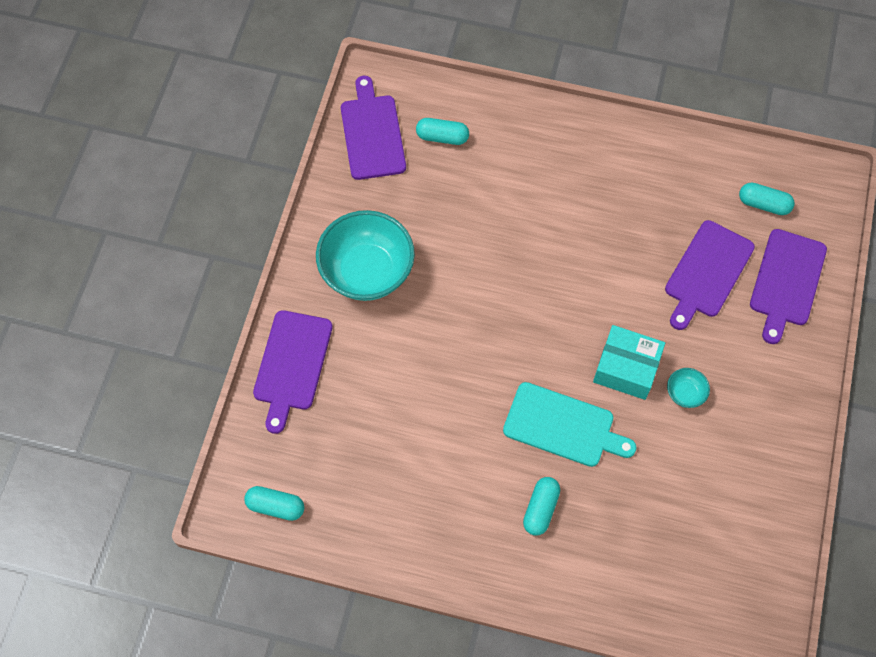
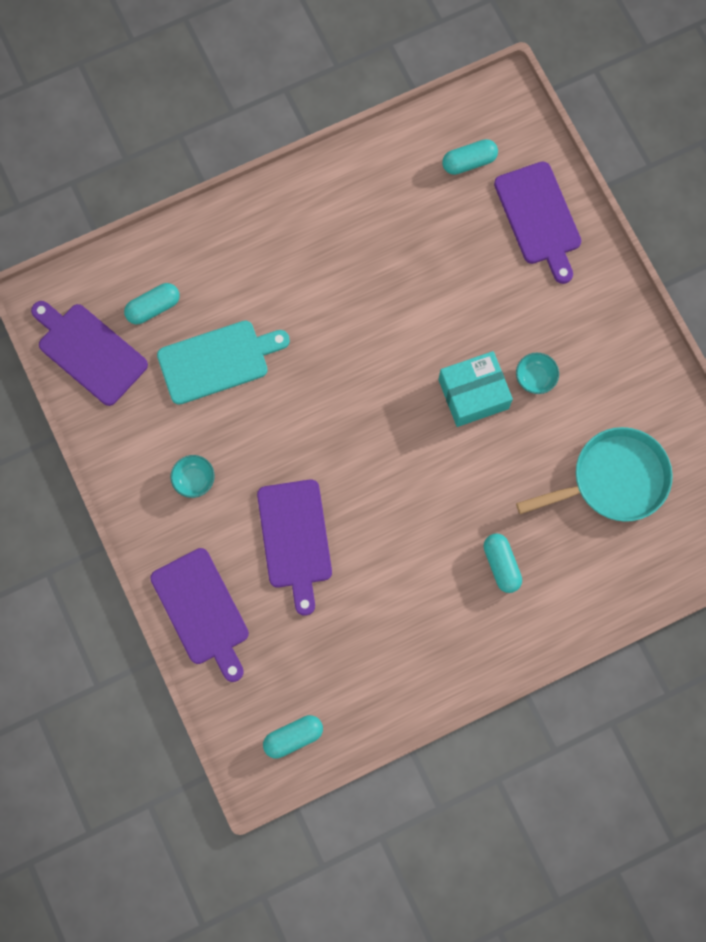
camera: 40 degrees left, 10 degrees up
(367, 272) = (194, 480): turquoise bowl -> turquoise bowl, size x0.42
(563, 426) = (463, 483): turquoise cutting board -> turquoise cutting board (218, 361)
(685, 516) = (613, 480): none -> turquoise pan
(707, 272) = (471, 259): purple cutting board -> purple cutting board (295, 539)

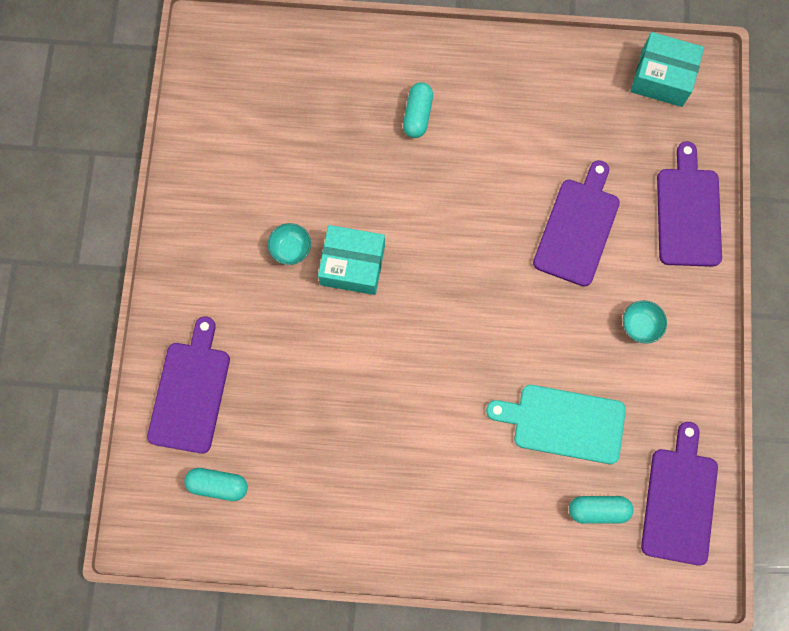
camera: 150 degrees left, 0 degrees up
(89, 351) = (680, 500): purple cutting board -> purple cutting board turned 150 degrees counterclockwise
(293, 737) = (662, 77): turquoise capsule -> turquoise box
(613, 480) = (282, 130): turquoise pan -> none

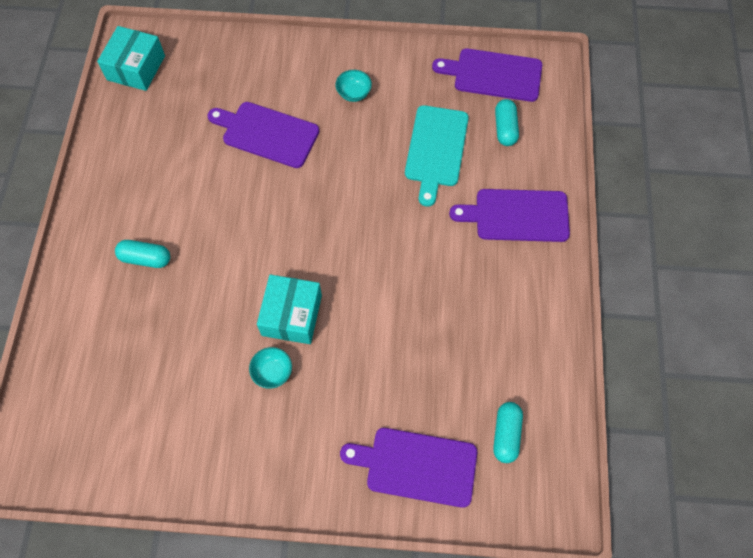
camera: 90 degrees left, 10 degrees down
(688, 212) = (259, 56): purple cutting board -> purple cutting board (517, 215)

